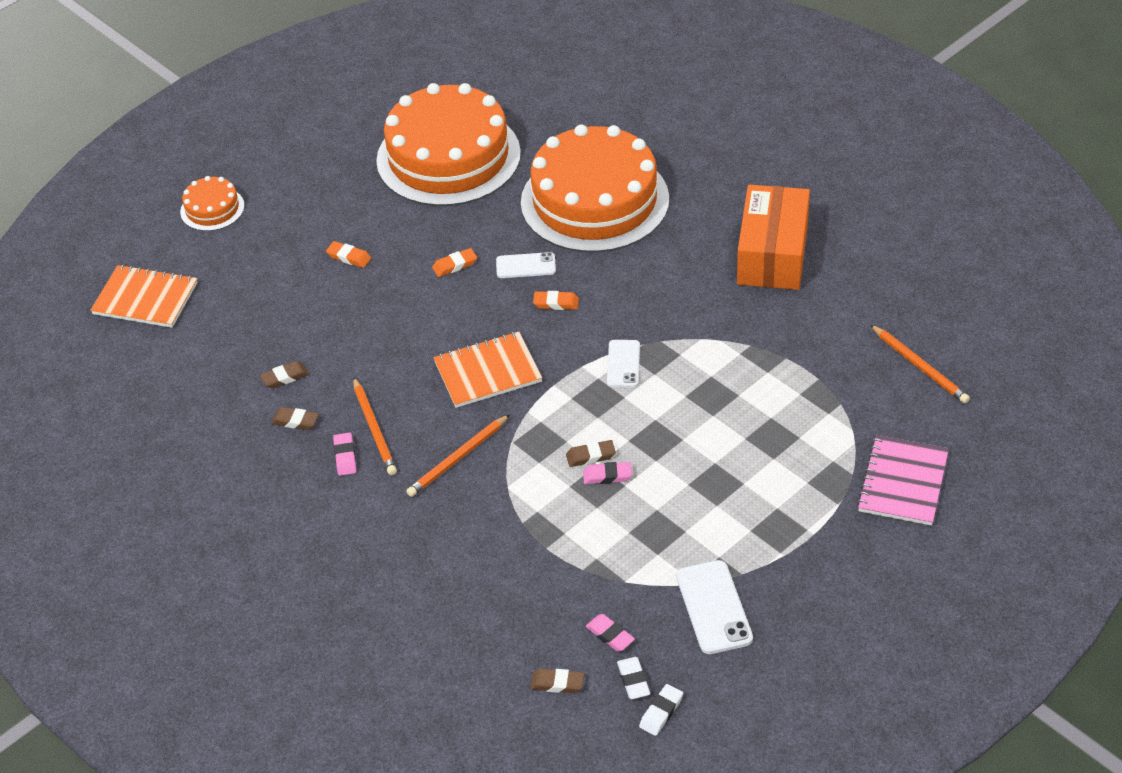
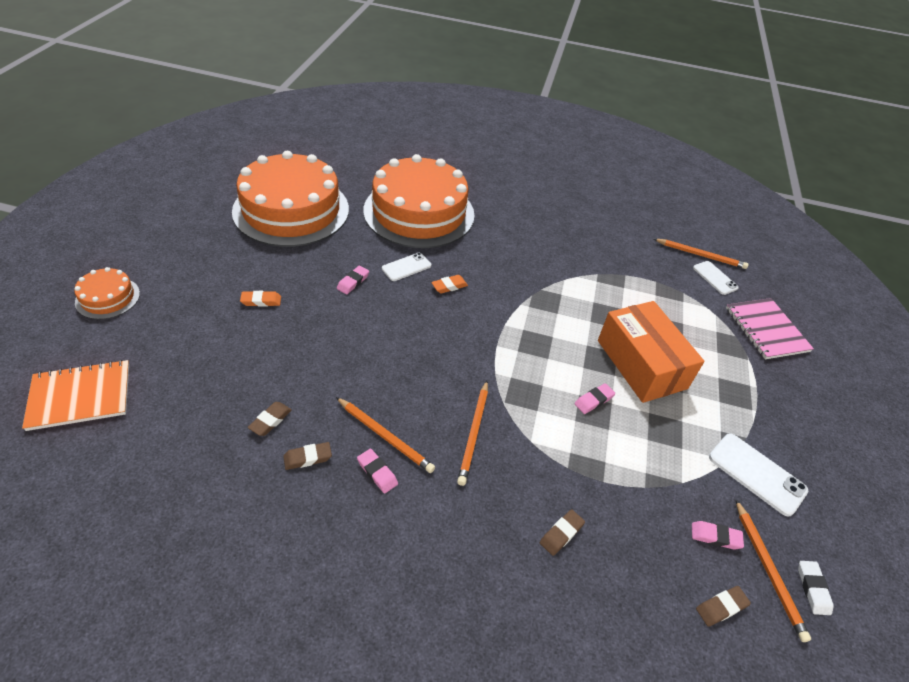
camera: 40 degrees left, 0 degrees up
(455, 265) = (353, 282): orange eraser -> pink eraser
(488, 372) = (440, 353): orange notebook -> none
(590, 456) = (569, 390): brown eraser -> brown eraser (561, 534)
(623, 364) = (531, 313): white phone -> white phone (715, 278)
(633, 680) = (768, 570): white eraser -> orange pencil
(772, 254) = (557, 215): orange box -> orange box (641, 364)

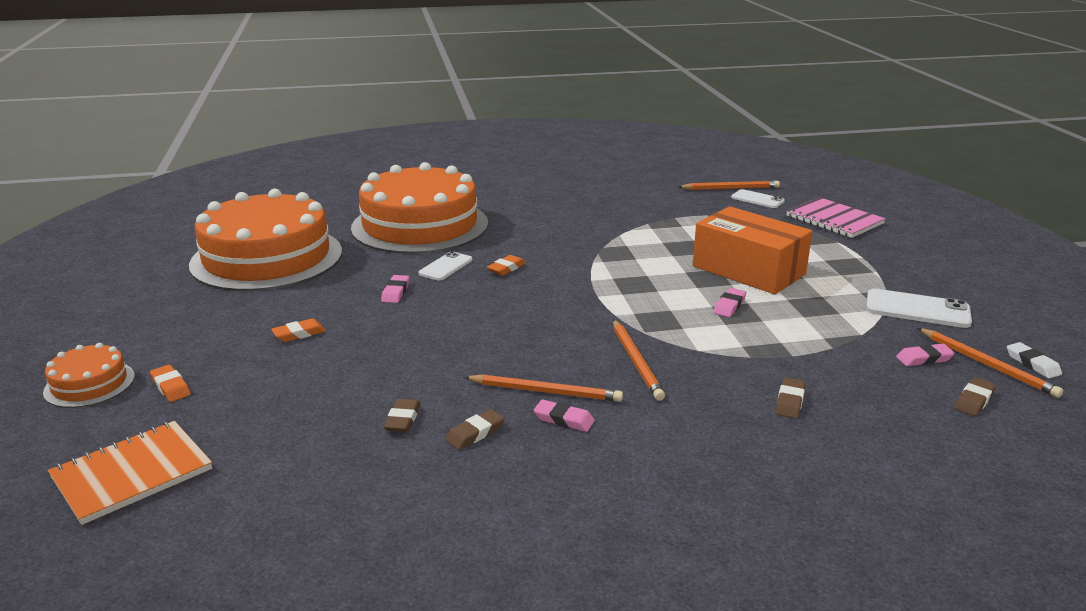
camera: 20 degrees left, 20 degrees down
(151, 321) = (171, 387): none -> orange eraser

